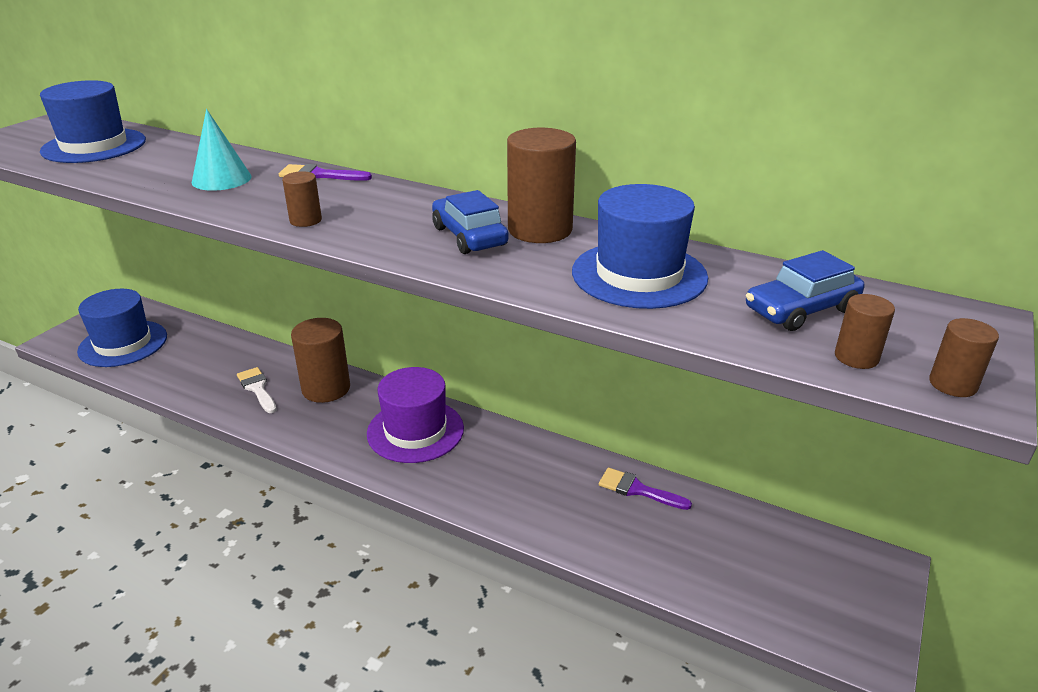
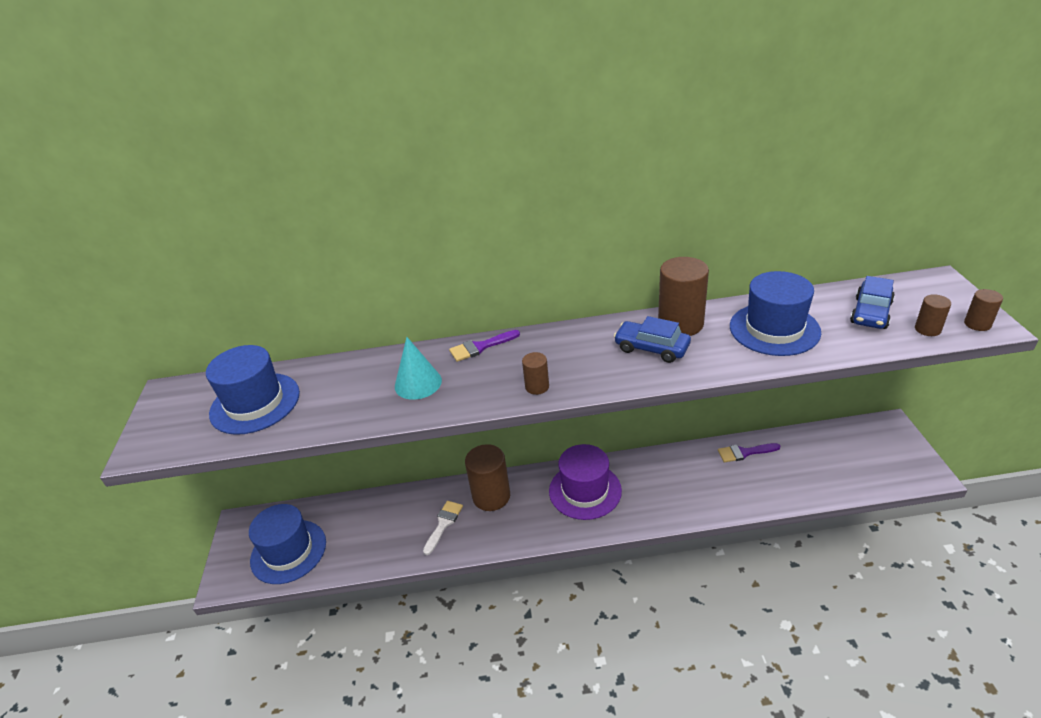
camera: 30 degrees left, 5 degrees up
(257, 388) = (443, 524): white brush -> white brush turned 90 degrees clockwise

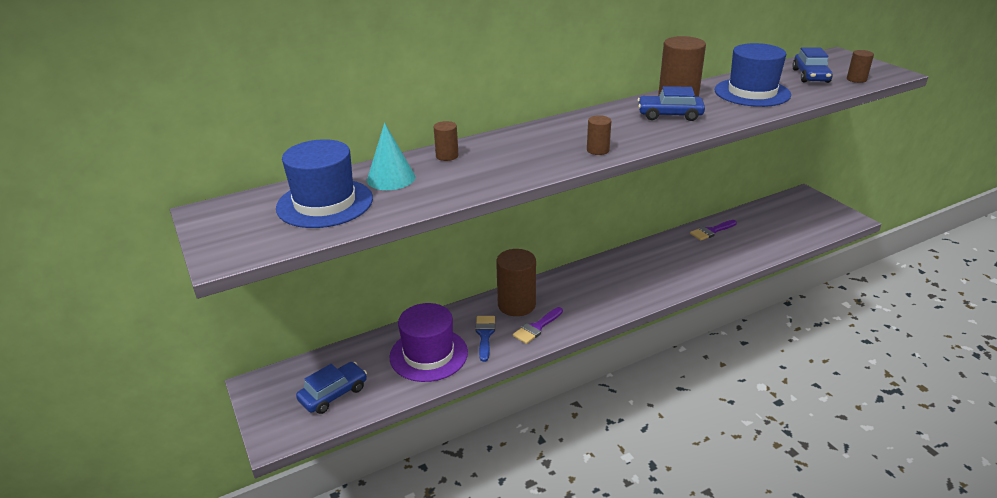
camera: 25 degrees left, 5 degrees down
(288, 551) = (333, 394): blue hat -> blue car
(418, 383) = (484, 164): turquoise cone -> turquoise cone (391, 178)
(443, 524) = (485, 335): white brush -> blue brush
(480, 347) = (519, 134): purple brush -> purple brush (537, 327)
(585, 490) = (599, 283): purple hat -> purple hat (428, 354)
(977, 324) = (885, 73): brown cylinder -> brown cylinder (447, 156)

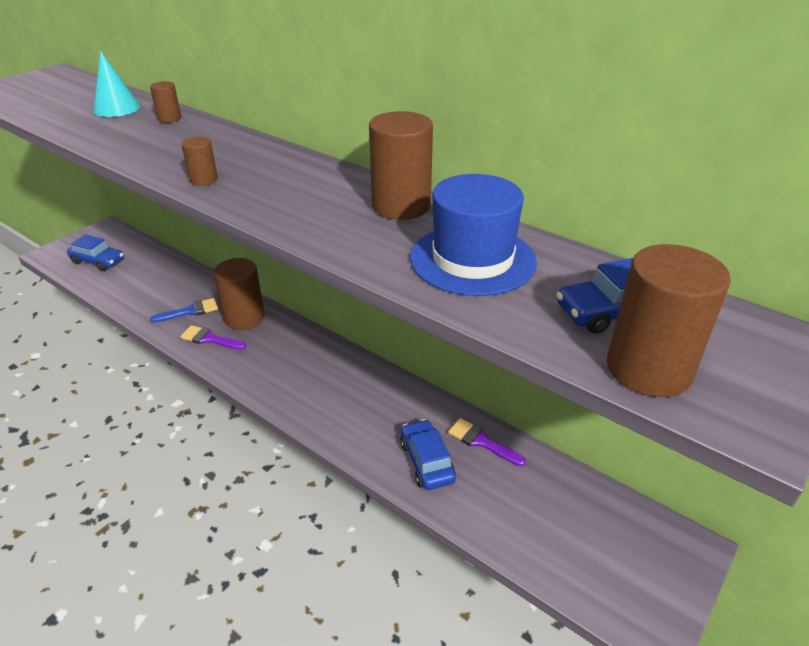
camera: 65 degrees right, 5 degrees up
(325, 203) = (67, 98): blue hat -> none
(428, 354) = (155, 289): purple hat -> none
(669, 115) = (335, 207): blue car -> blue car (426, 461)
(856, 79) = (648, 369): brown cylinder -> brown cylinder, size x2.00

